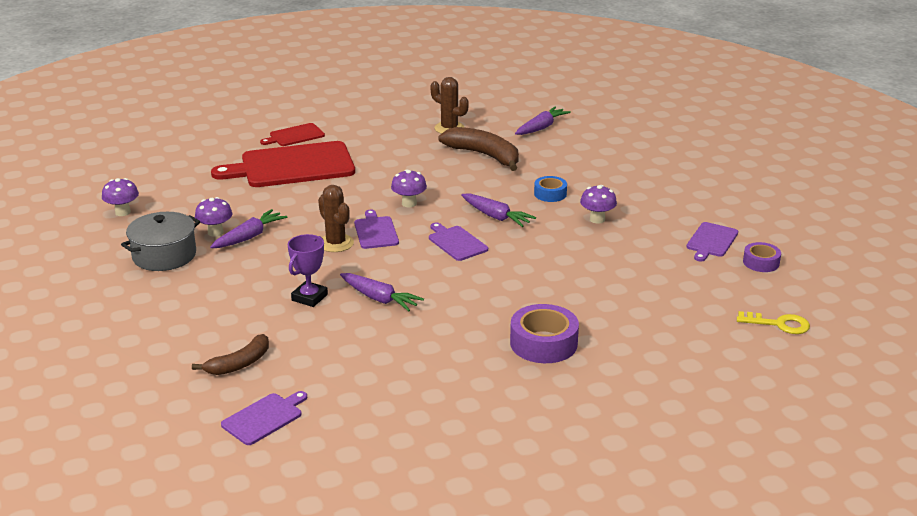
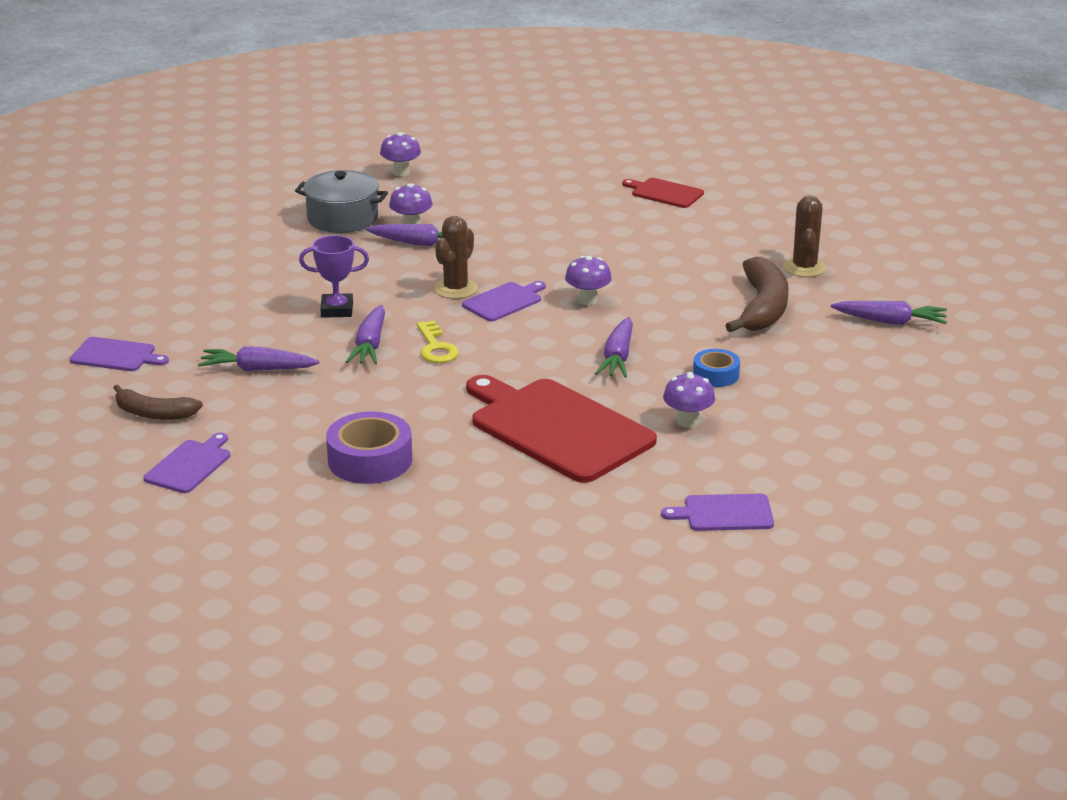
camera: 60 degrees right, 0 degrees up
(239, 363) = (191, 315): brown banana -> brown banana (154, 413)
(292, 166) = (594, 214): red cutting board -> red cutting board (557, 428)
(363, 355) = (258, 369): none -> purple carrot
(456, 242) = (531, 351): purple cutting board -> purple cutting board (190, 465)
(761, 262) = (708, 562): purple tape -> none
(779, 324) = (561, 607): yellow key -> yellow key (436, 347)

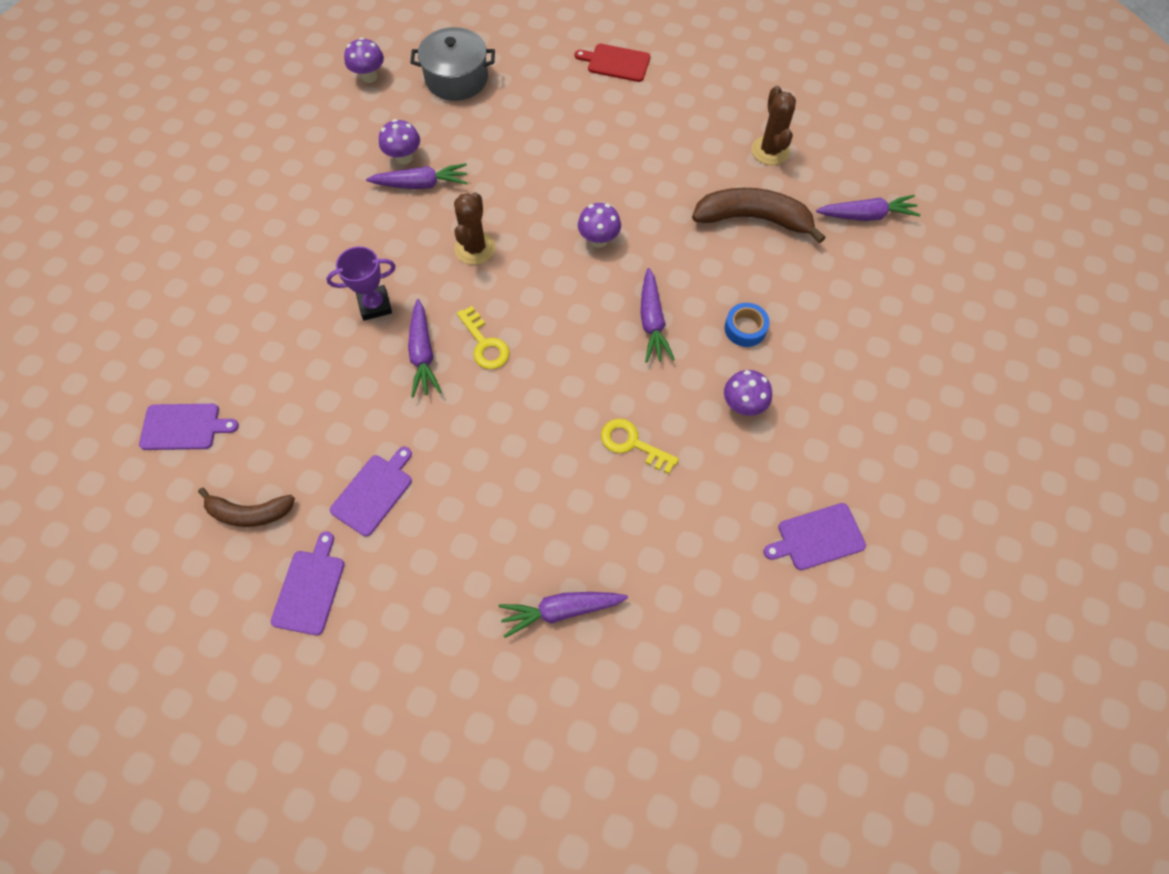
camera: 15 degrees left, 35 degrees up
(258, 369) = (328, 417): purple carrot -> purple carrot (561, 610)
(342, 218) = (336, 159): grey pot -> grey pot (456, 78)
(370, 460) = (478, 536): purple tape -> none
(504, 301) = (525, 258): purple cutting board -> purple cutting board (374, 492)
(557, 428) = (632, 444): red cutting board -> yellow key
(762, 308) = (753, 219): brown banana -> brown banana turned 75 degrees counterclockwise

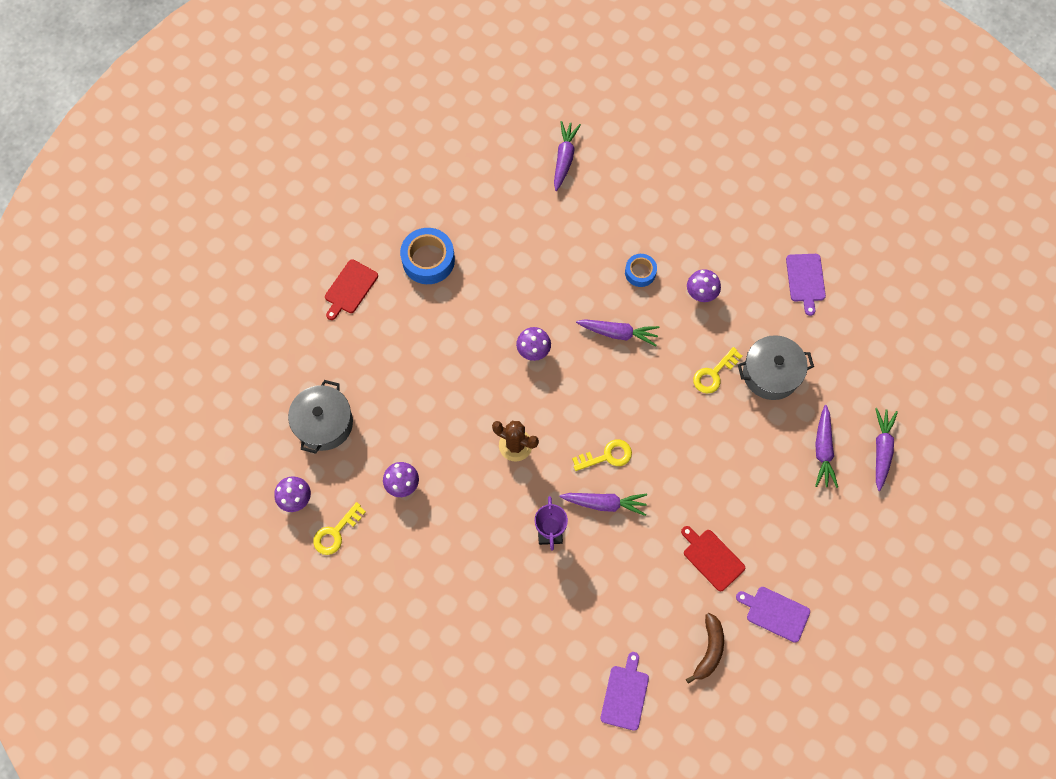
camera: 75 degrees left, 5 degrees up
(339, 116) = (336, 532): none -> yellow key
(374, 492) = (712, 558): purple cutting board -> red cutting board
(421, 184) = (436, 475): purple carrot -> purple carrot (881, 450)
(656, 517) = (771, 373): none -> grey pot
(676, 119) = (428, 260): none -> blue tape
(753, 219) = (545, 235): brown banana -> none
(770, 151) = (483, 202): brown cactus -> none

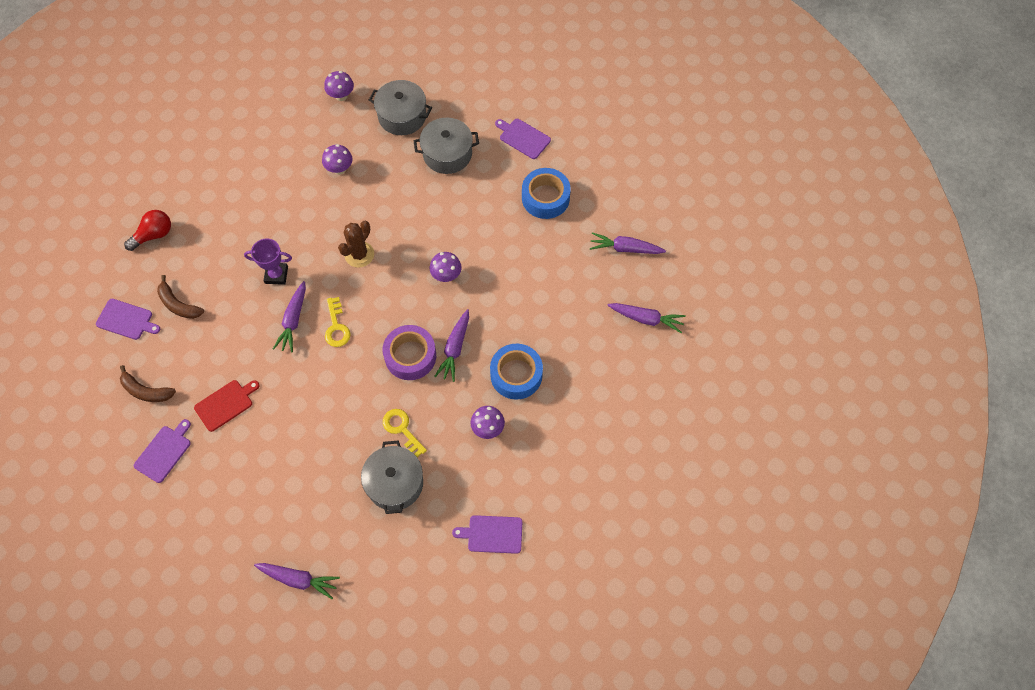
camera: 95 degrees right, 5 degrees down
(336, 532) = (308, 121): yellow key -> none
(350, 288) = (523, 138): red cutting board -> purple cutting board
(375, 367) = (447, 154): none -> grey pot
(509, 689) = (153, 235): none -> red light bulb
(599, 637) = (178, 304): none -> brown banana
(632, 376) = (410, 356): none -> purple tape
(640, 272) = (516, 375): blue tape -> blue tape, size x1.70
(823, 450) = (309, 521): purple carrot -> purple carrot (625, 248)

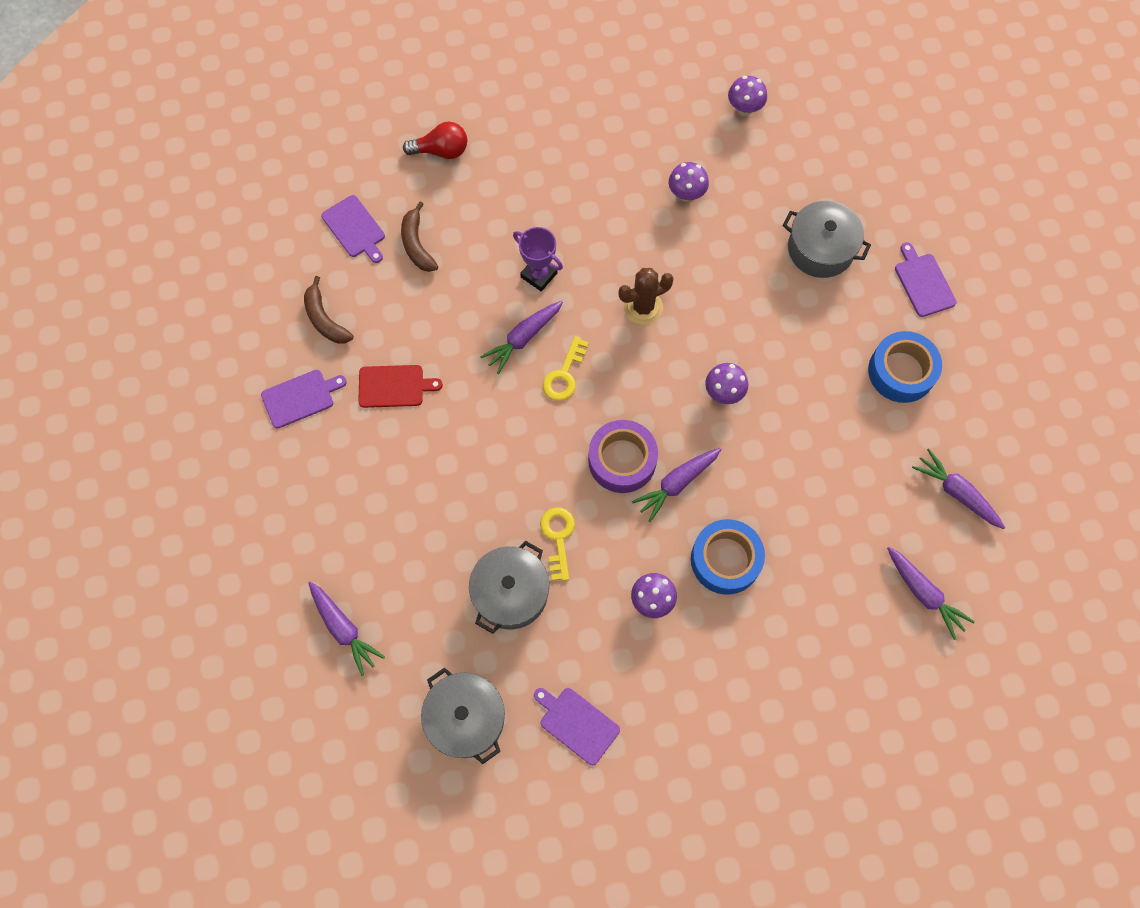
camera: 35 degrees right, 5 degrees up
(402, 116) = (798, 173): grey pot -> grey pot (466, 718)

